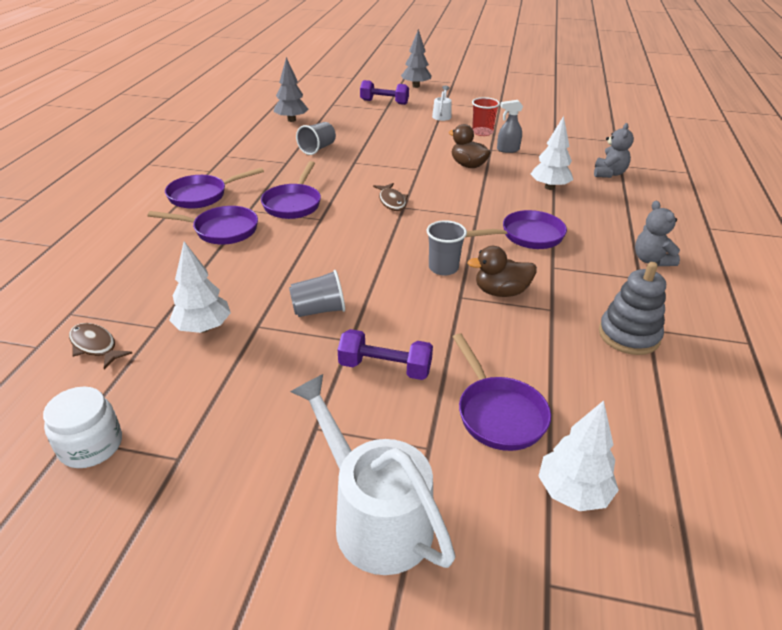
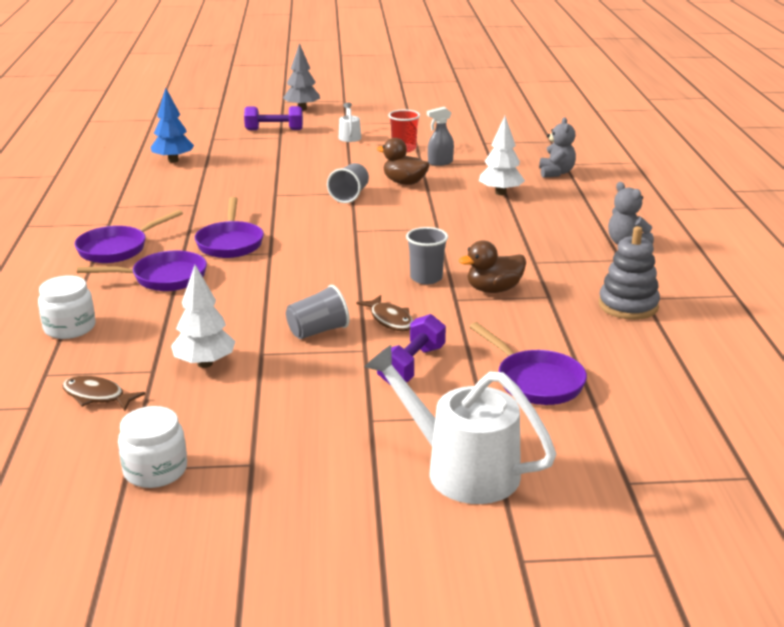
camera: 15 degrees left, 10 degrees down
(119, 268) = (69, 328): none -> white jar
(291, 120) = (173, 160): grey tree -> blue tree
(317, 149) = (224, 186): grey cup -> grey cup (349, 195)
(385, 368) = (412, 366): purple dumbbell -> purple dumbbell turned 60 degrees counterclockwise
(392, 201) = (339, 227): brown fish -> brown fish (390, 320)
(527, 236) = (497, 239): purple pan -> none
(573, 492) = (624, 423): white tree -> none

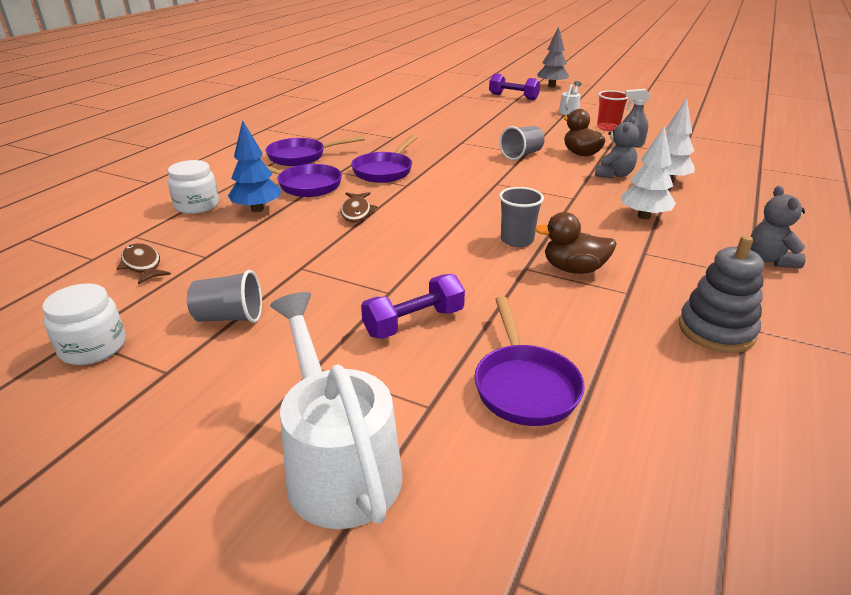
camera: 30 degrees right, 5 degrees up
(173, 160) = (414, 105): blue tree -> blue tree (257, 209)
(205, 363) = (248, 263): white tree -> white tree (644, 216)
(318, 331) = (368, 262): grey cup -> grey cup (230, 317)
(390, 320) = (442, 270): brown fish -> brown fish (356, 212)
(556, 173) = (743, 174): grey teddy bear -> grey teddy bear (614, 175)

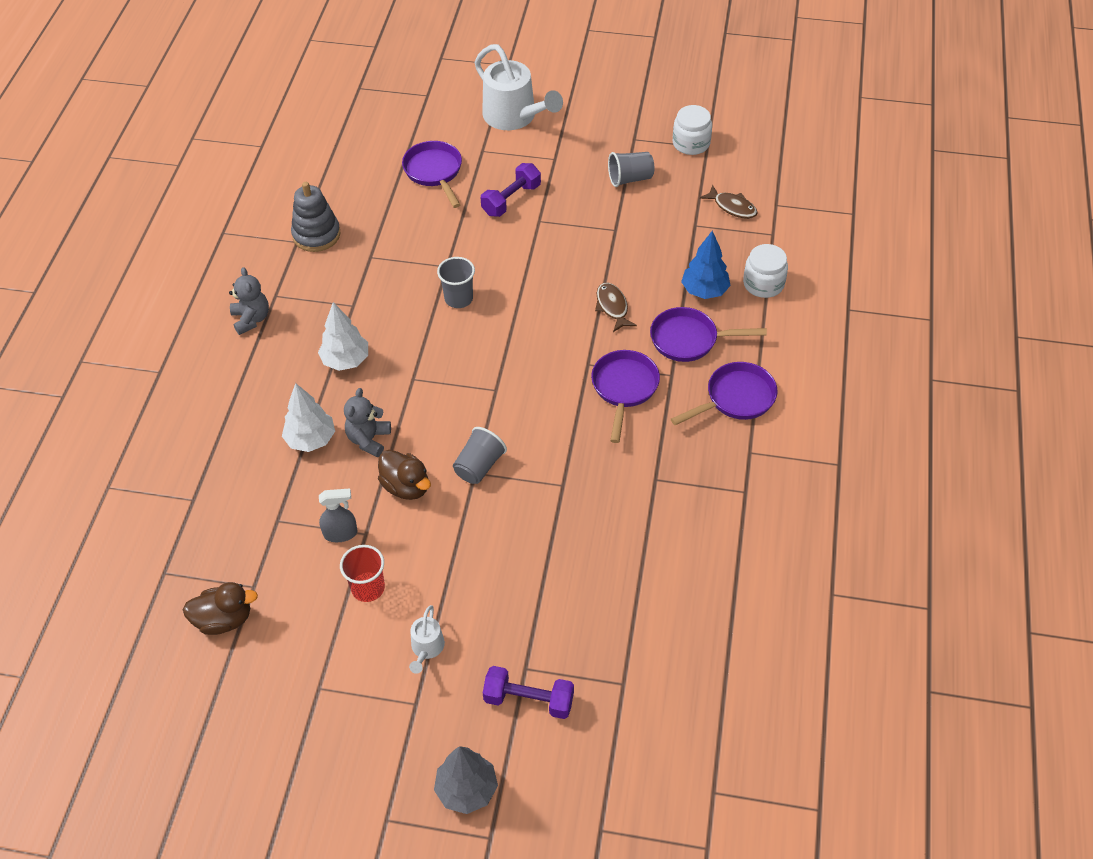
camera: 165 degrees right, 20 degrees up
(573, 269) = (410, 273): brown duck -> brown duck (224, 619)

